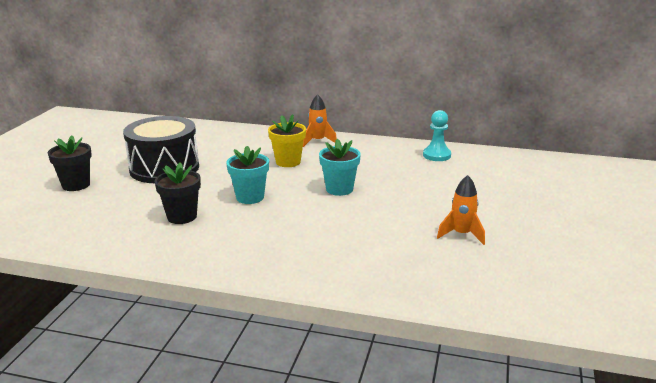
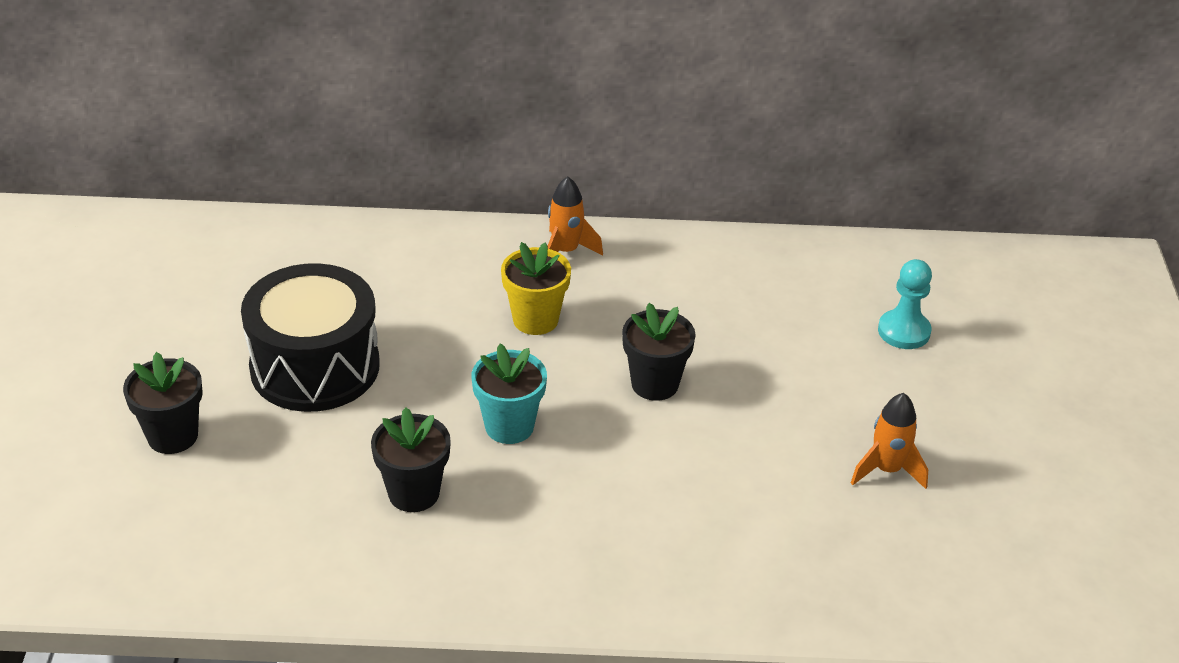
camera: 15 degrees left, 15 degrees up
(339, 189) = (655, 384): turquoise flower pot -> black flower pot
(436, 155) = (790, 268): turquoise pawn -> turquoise pawn (904, 331)

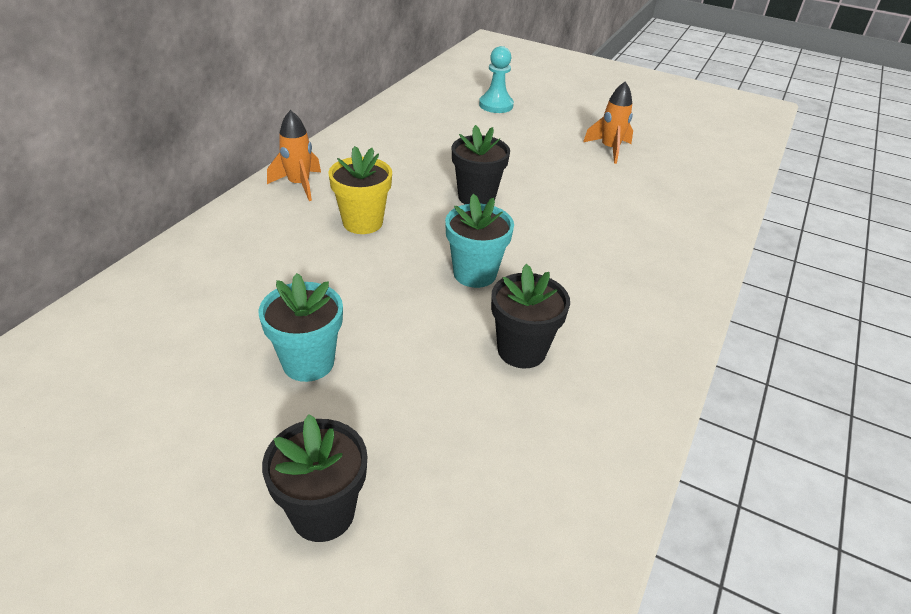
camera: 65 degrees left, 0 degrees up
(315, 366) = (308, 362): black drum -> turquoise flower pot

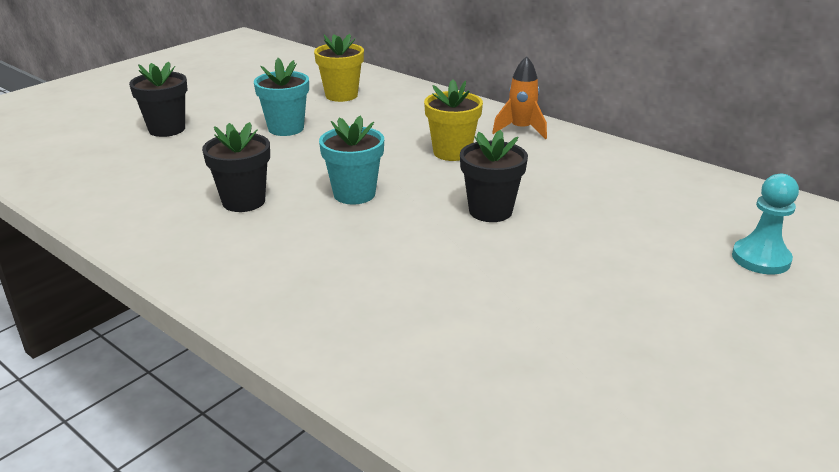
camera: 105 degrees right, 10 degrees down
(177, 330) = (341, 95): none -> yellow flower pot
(609, 149) = (629, 342): orange rocket -> none

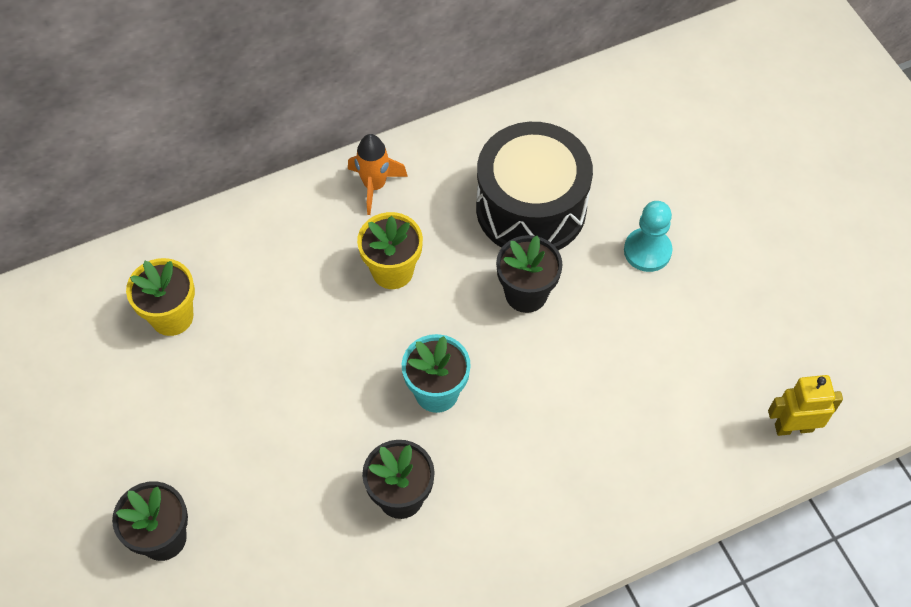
camera: 65 degrees left, 30 degrees up
(286, 128) = (238, 407): turquoise flower pot -> none
(486, 427) = (793, 427): none -> yellow robot
(582, 193) = (531, 208): none -> black drum
(760, 259) = (686, 151): turquoise pawn -> turquoise pawn (647, 251)

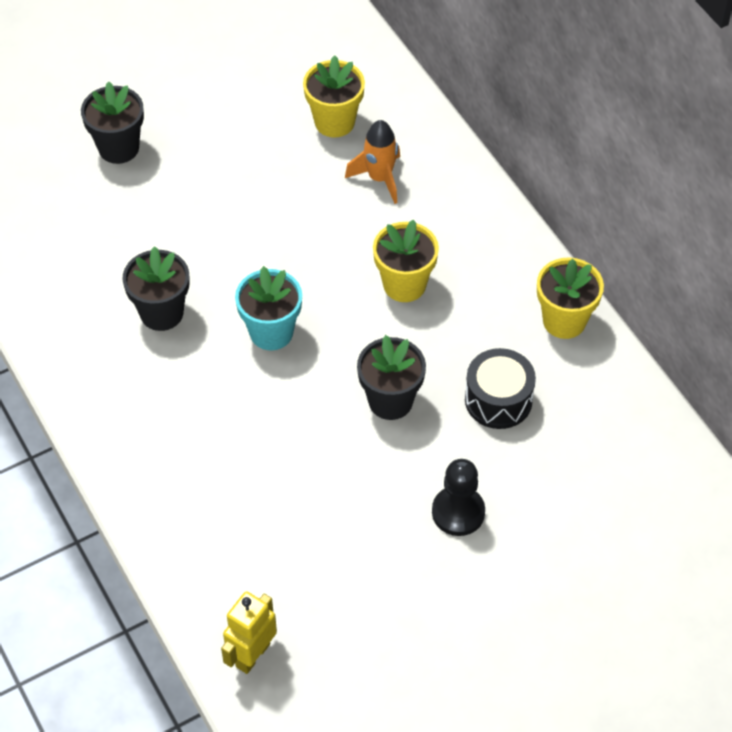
camera: 85 degrees right, 5 degrees down
(374, 186) = (505, 260): orange rocket -> orange rocket (379, 178)
(449, 148) = (564, 321): none -> yellow flower pot
(531, 208) = (498, 400): black drum -> black drum, size x0.56
(647, 251) = (458, 512): turquoise pawn -> black pawn
(793, 427) = (252, 655): yellow robot -> yellow robot turned 135 degrees counterclockwise

